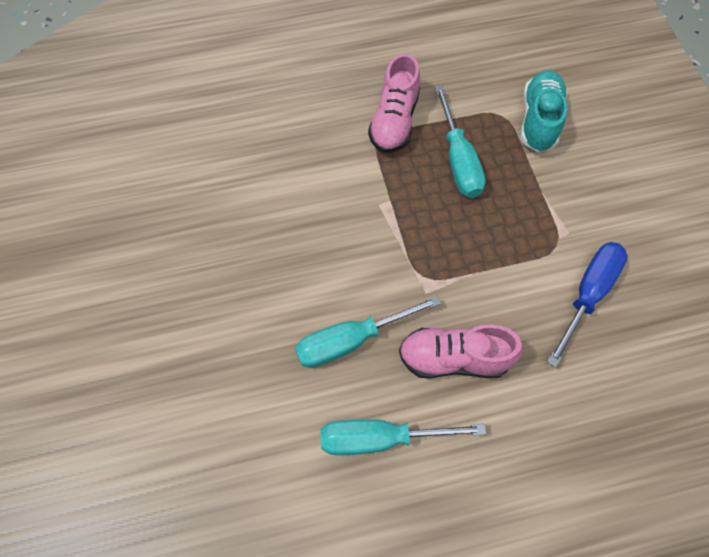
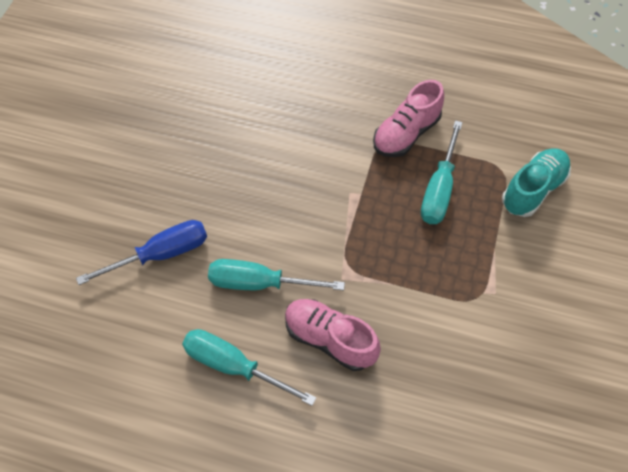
camera: 30 degrees right, 5 degrees down
(588, 294) = (477, 350): blue screwdriver -> blue screwdriver (161, 254)

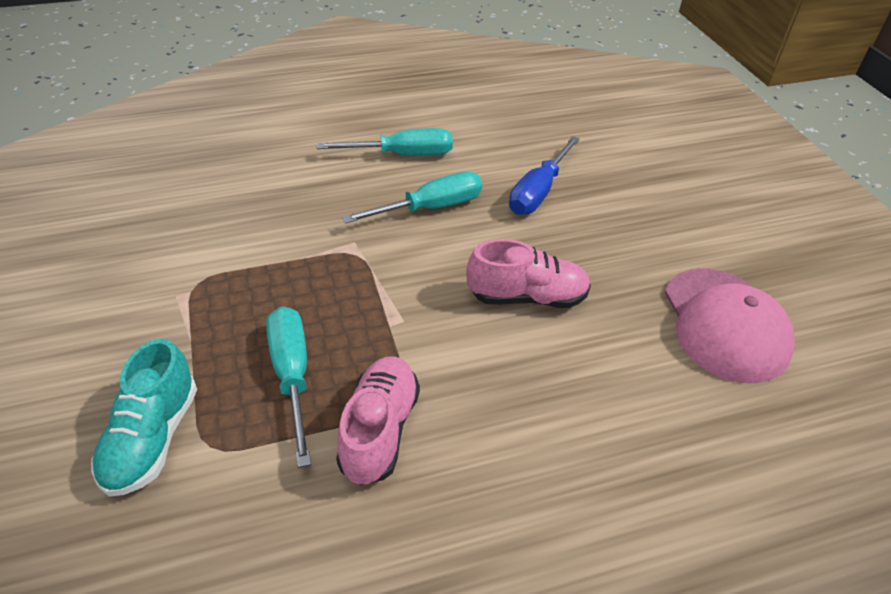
camera: 145 degrees right, 15 degrees down
(161, 93) = (725, 324): none -> pink cap
(329, 339) = (334, 197): pink shoe -> pink shoe (527, 297)

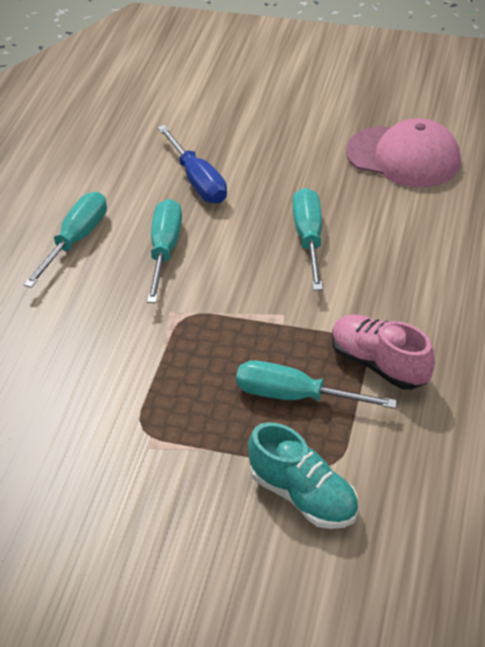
camera: 55 degrees left, 0 degrees up
(527, 297) = (309, 238): pink shoe -> turquoise screwdriver

